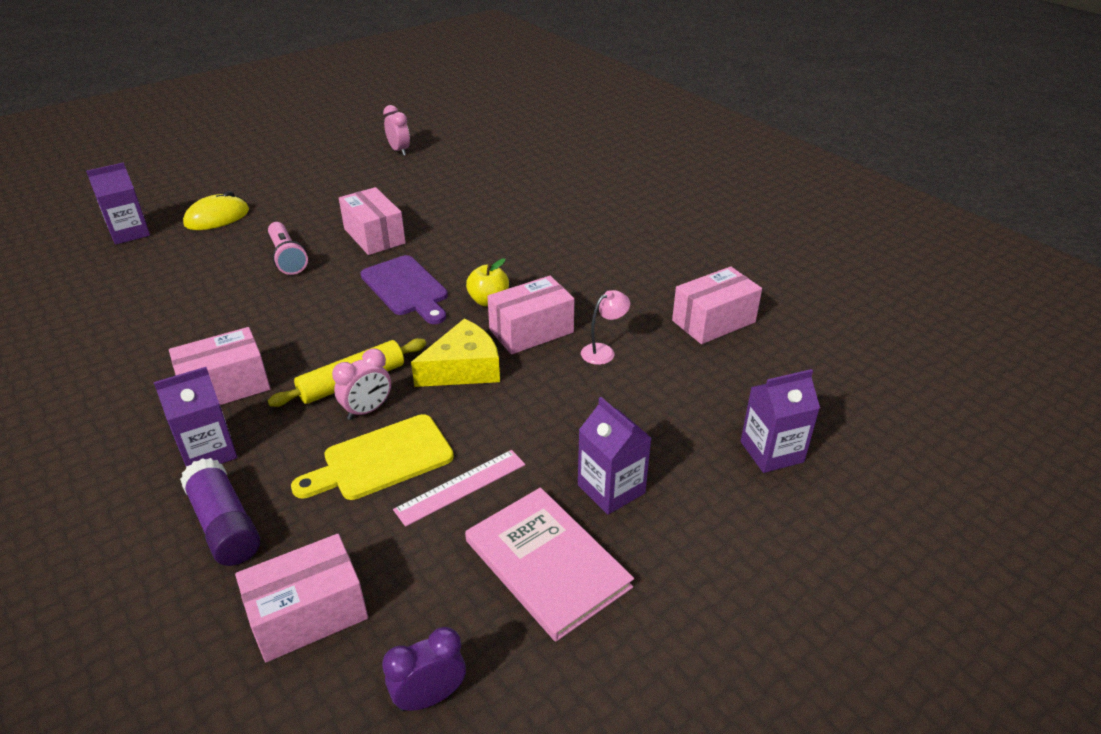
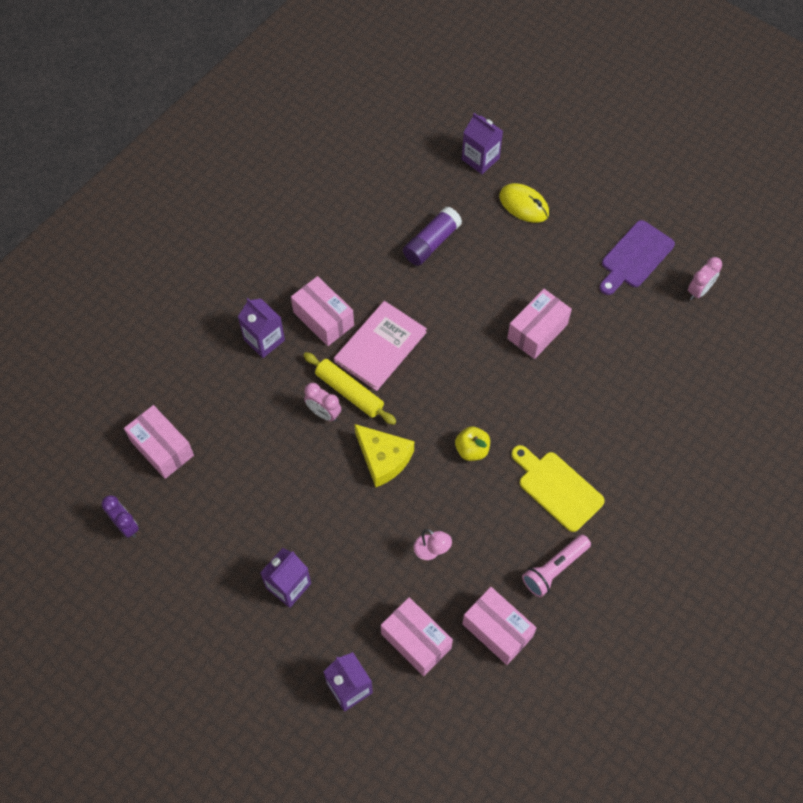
camera: 75 degrees right, 25 degrees up
(225, 525) = (211, 378): purple glue stick -> purple glue stick (431, 243)
(287, 257) = (484, 283): pink flashlight -> pink flashlight (554, 569)
(381, 460) = (281, 440): yellow cutting board -> yellow cutting board (557, 488)
(406, 288) = (469, 384): purple cutting board -> purple cutting board (635, 257)
(461, 487) = (269, 494): pink ruler -> none
(531, 331) = (441, 492): pink box -> pink box (416, 641)
(547, 564) = (220, 561): pink book -> pink book (380, 347)

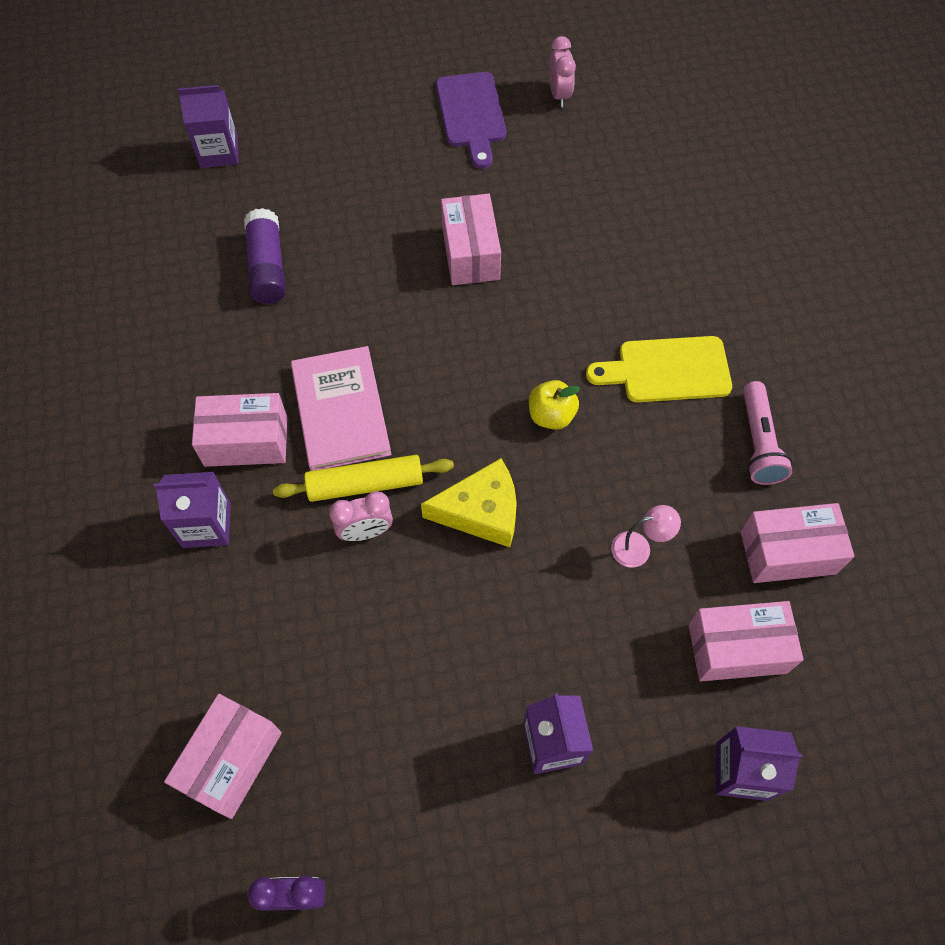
camera: 50 degrees left, 0 degrees up
(162, 448) = (231, 760): pink box -> pink box turned 60 degrees counterclockwise
(524, 205) = (314, 157): yellow mouse -> none

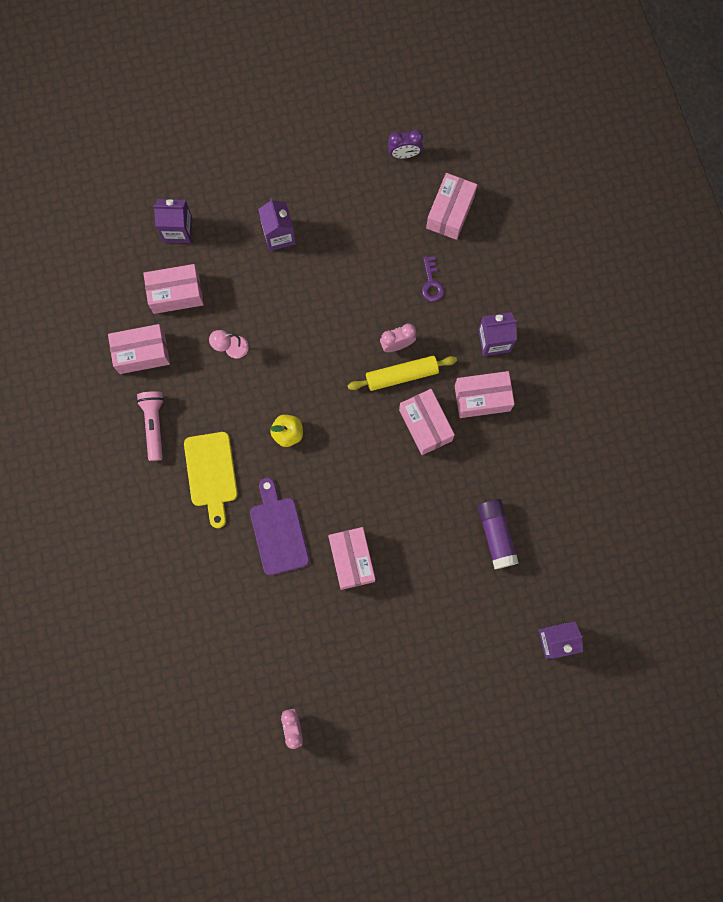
camera: 175 degrees right, 15 degrees up
(290, 629) = (431, 283): none -> purple key
(340, 410) = (425, 425): pink book -> pink box
(471, 114) = (363, 698): purple cutting board -> purple cutting board (278, 531)
(481, 512) = (328, 363): yellow cheese -> none
(667, 370) = (211, 473): yellow cutting board -> yellow cutting board turned 90 degrees clockwise

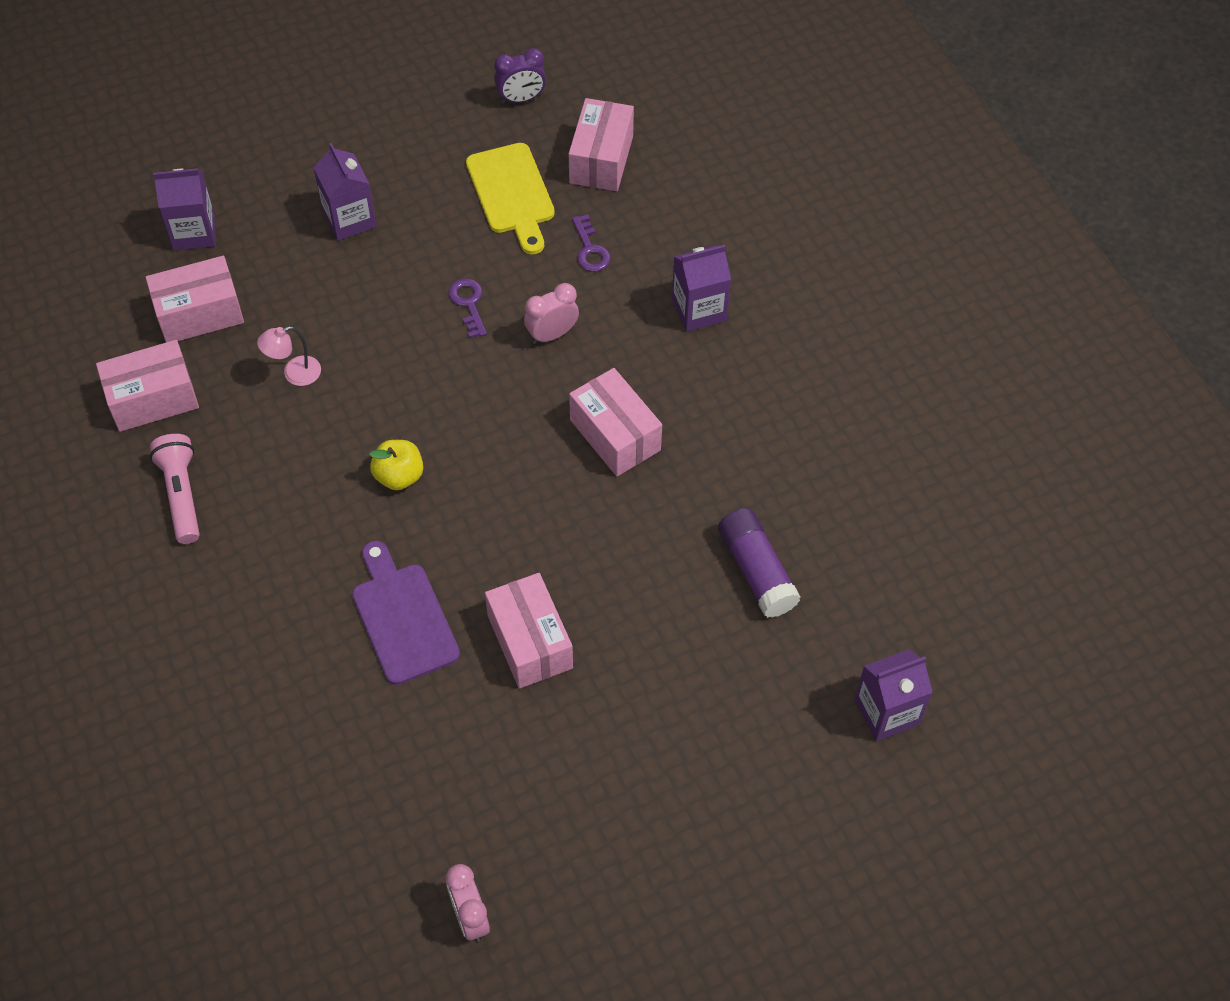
camera: 10 degrees left, 20 degrees down
(211, 473) = (282, 550): yellow cutting board -> yellow cutting board (512, 194)
(347, 313) = (468, 303): none -> purple key
(401, 375) = (566, 373): yellow rolling pin -> none
(482, 398) = (696, 387): pink box -> none

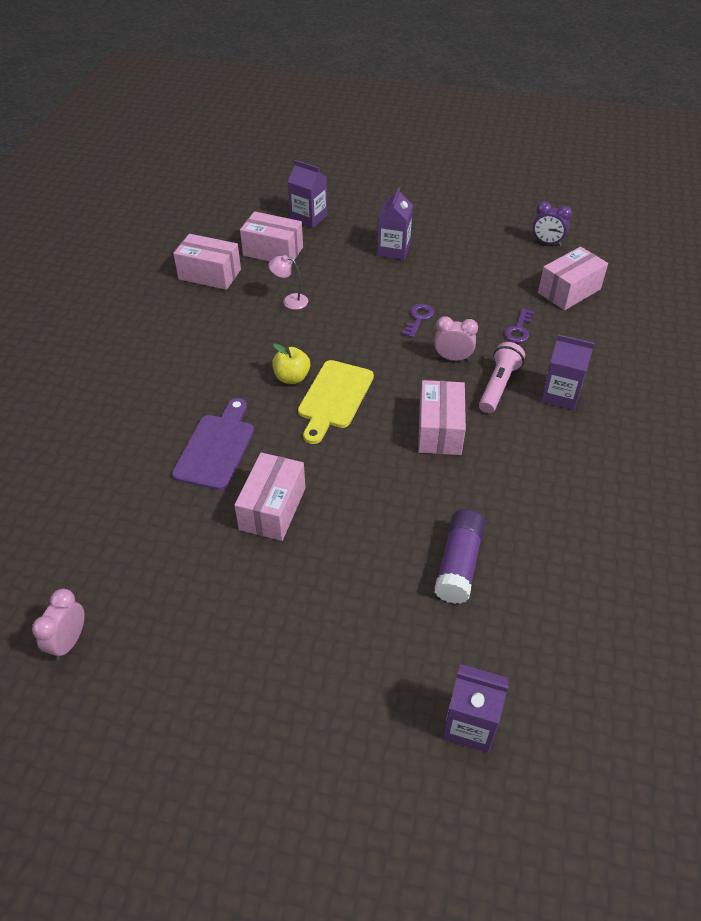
camera: 40 degrees right, 10 degrees down
(181, 495) = (174, 322): pink flashlight -> pink flashlight (498, 386)
(512, 194) = (497, 281): yellow cutting board -> yellow cutting board (334, 398)

